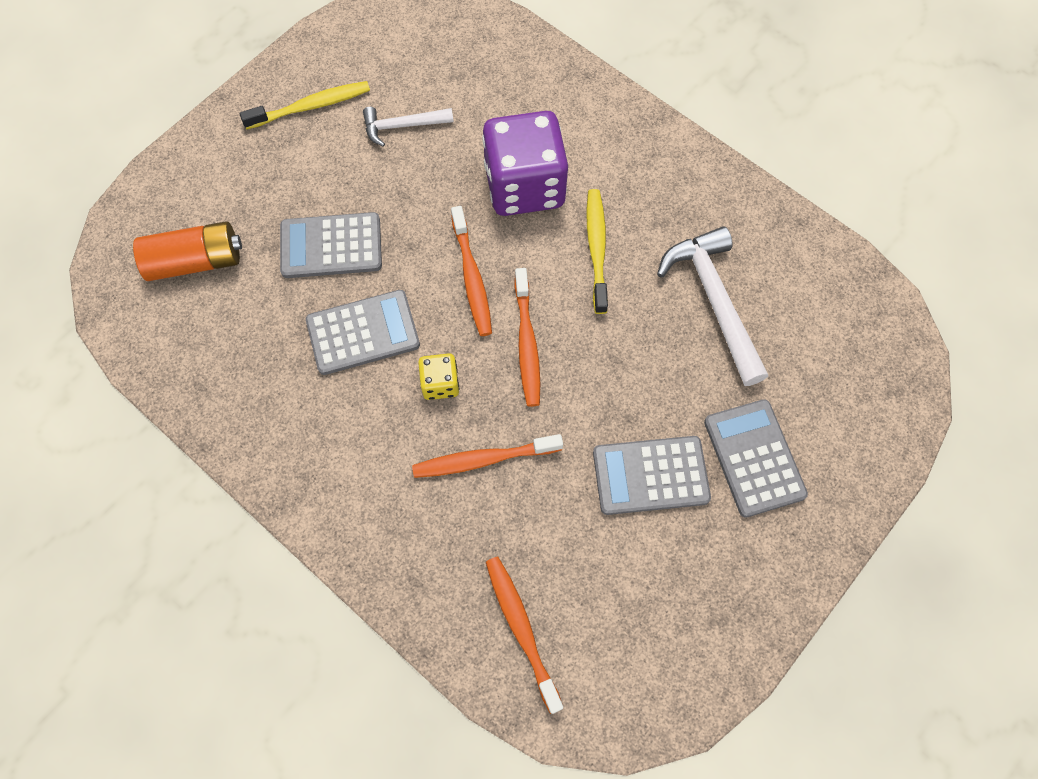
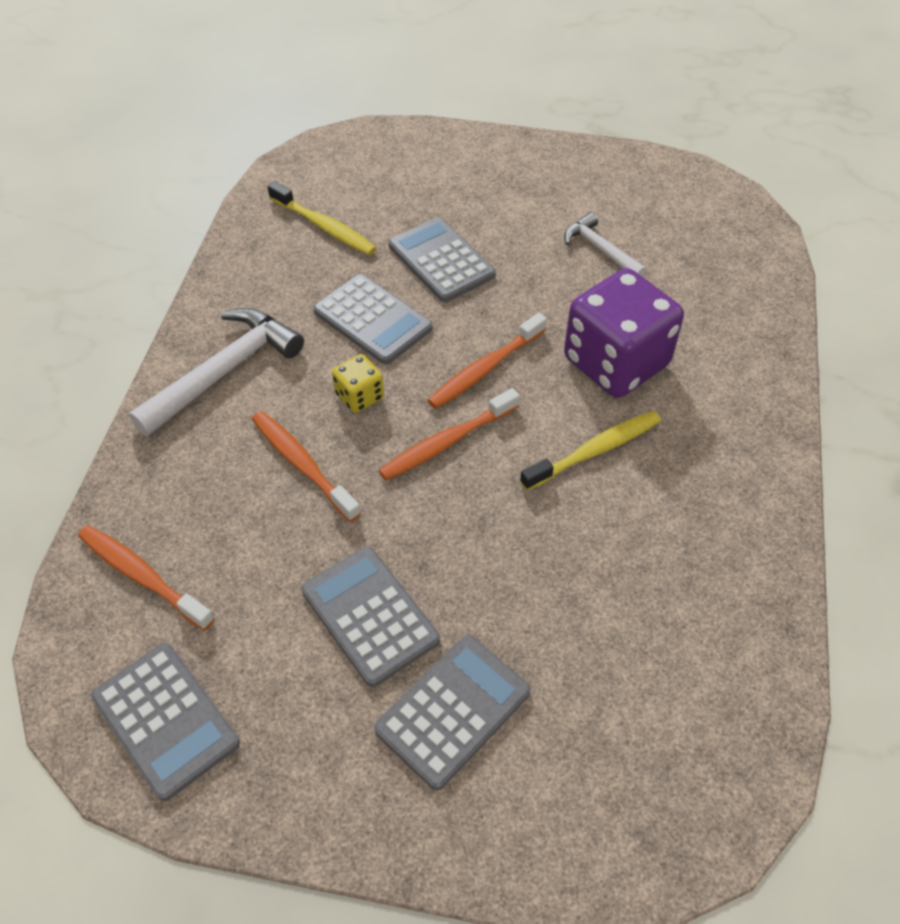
camera: 60 degrees right, 15 degrees down
(195, 262) = (363, 190): orange battery -> none
(311, 106) = (565, 185): yellow toothbrush -> yellow toothbrush (324, 227)
(521, 629) = (143, 576): orange toothbrush -> orange toothbrush turned 90 degrees counterclockwise
(661, 660) = (166, 720): none -> grey calculator
(714, 300) = (618, 584): white hammer -> white hammer (225, 371)

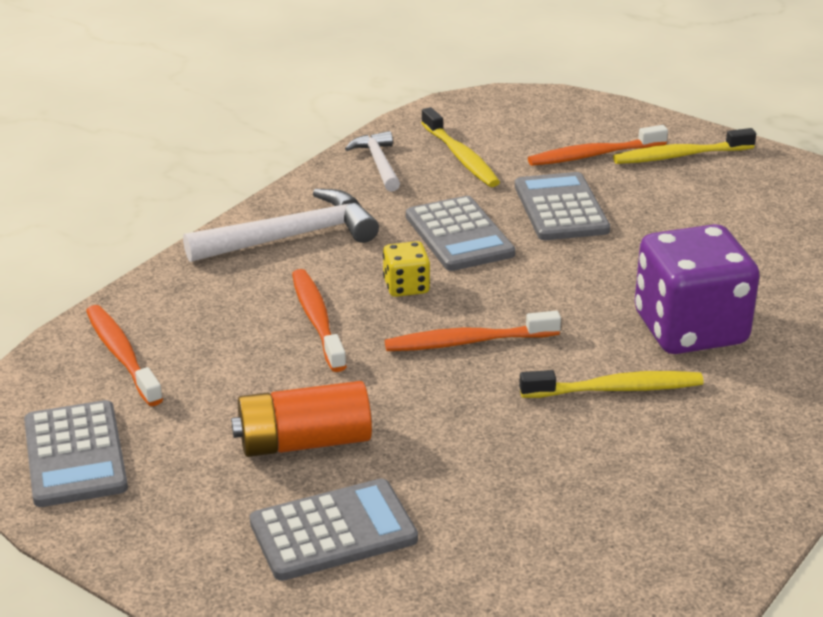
camera: 25 degrees right, 20 degrees down
(370, 615) = (304, 442): grey calculator -> orange battery
(485, 369) = (546, 299): orange toothbrush -> orange toothbrush (594, 155)
(505, 170) = (680, 155): none -> yellow toothbrush
(600, 249) = (739, 239): white hammer -> white hammer (378, 163)

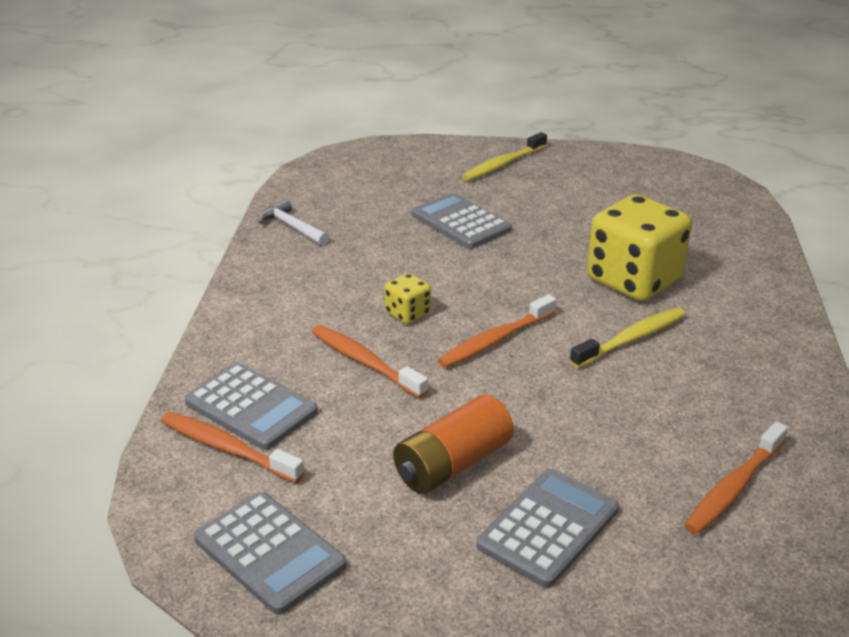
camera: 30 degrees left, 0 degrees up
(292, 237) = (279, 303): white hammer -> none
(459, 235) = (408, 263): grey calculator -> grey calculator (251, 407)
(460, 157) = (350, 205): yellow toothbrush -> none
(594, 155) = (445, 179): orange toothbrush -> orange toothbrush (734, 487)
(690, 329) = (634, 280): purple dice -> yellow dice

